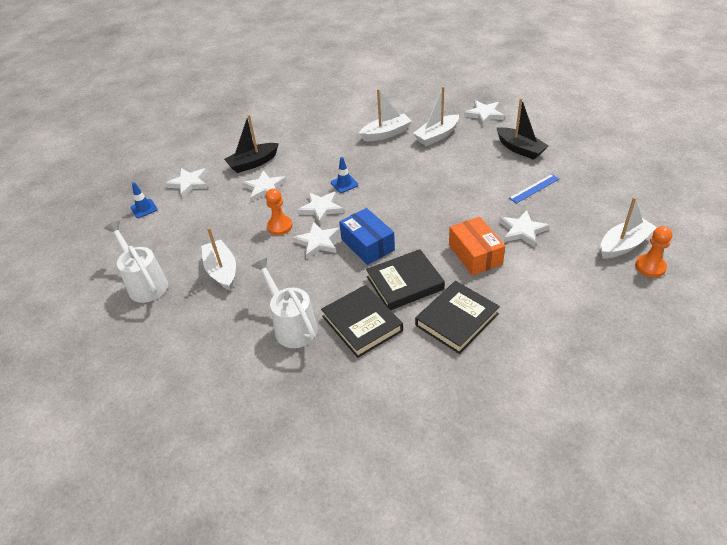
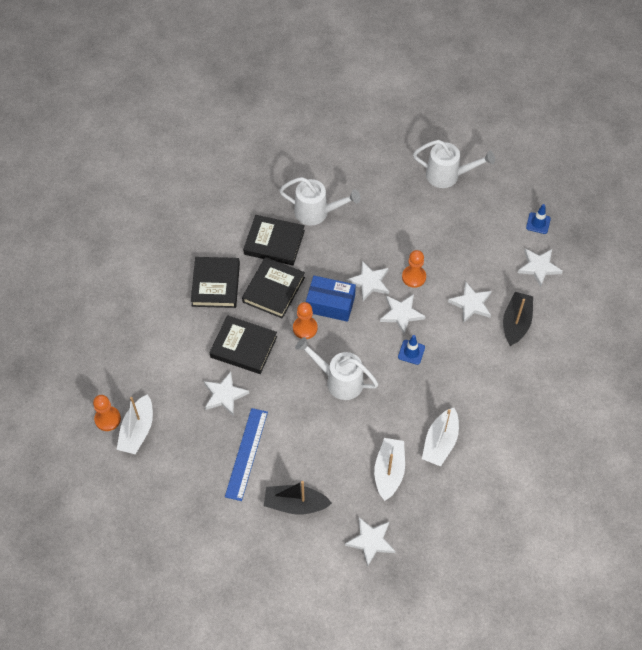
camera: 135 degrees right, 15 degrees up
(222, 271) = (409, 217): white boat -> none
(407, 240) = (305, 328): none -> orange pawn
(417, 194) = (339, 381): none -> white watering can
(475, 254) = (243, 347): orange box -> black book
(534, 188) = (246, 453): blue ruler -> blue ruler, size x1.55

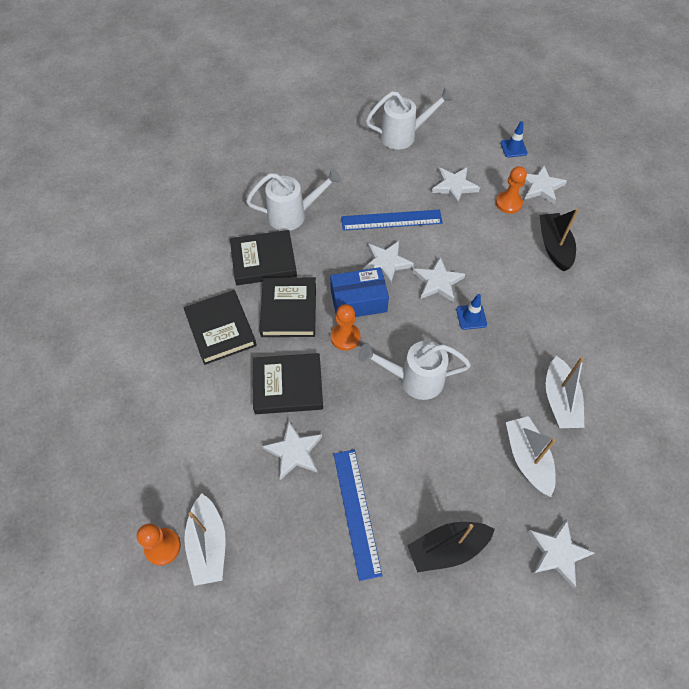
camera: 25 degrees left, 0 degrees up
(394, 248) = (391, 220): none -> blue ruler
(414, 277) = (428, 241): orange pawn -> orange pawn (508, 203)
(471, 304) = (500, 245): white star -> white star (454, 186)

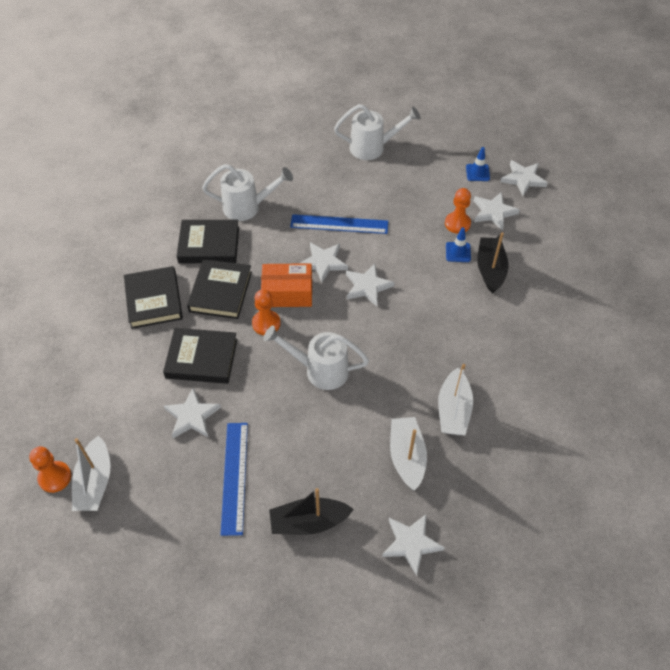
camera: 10 degrees right, 5 degrees down
(358, 301) = (287, 293): blue box -> orange box
(454, 186) = (408, 201): white star -> white star (523, 179)
(471, 317) = (390, 322): blue traffic cone -> blue traffic cone (458, 252)

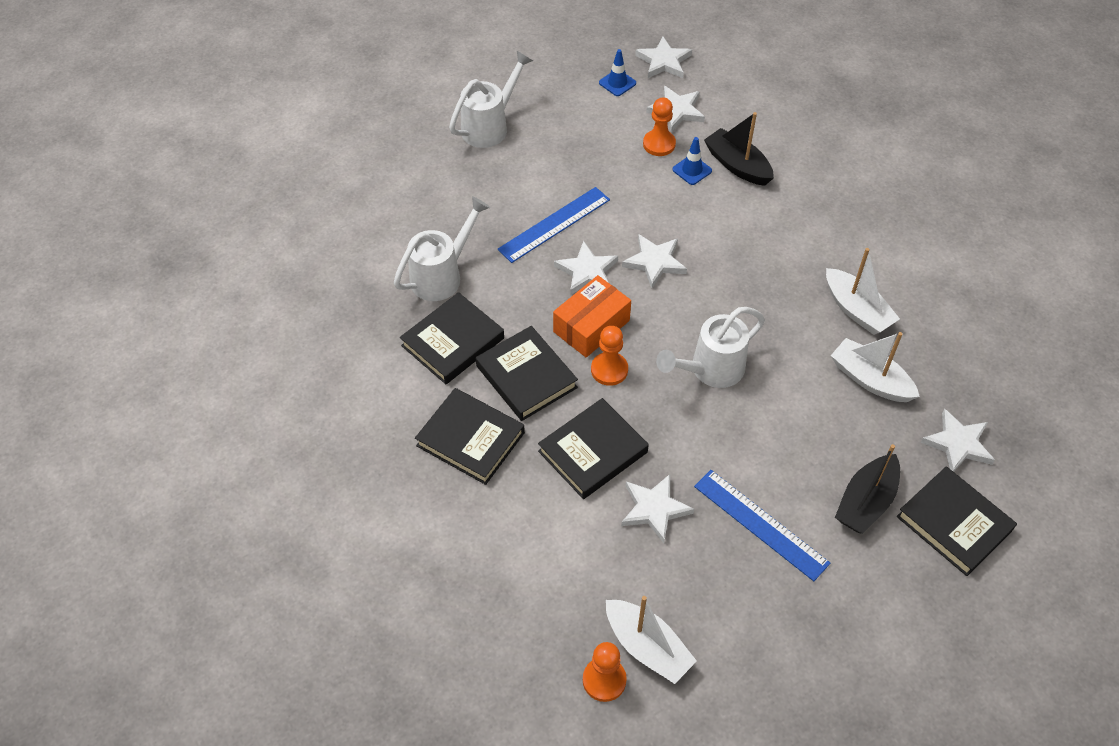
camera: 45 degrees left, 0 degrees up
(344, 586) = (954, 523): none -> black book

